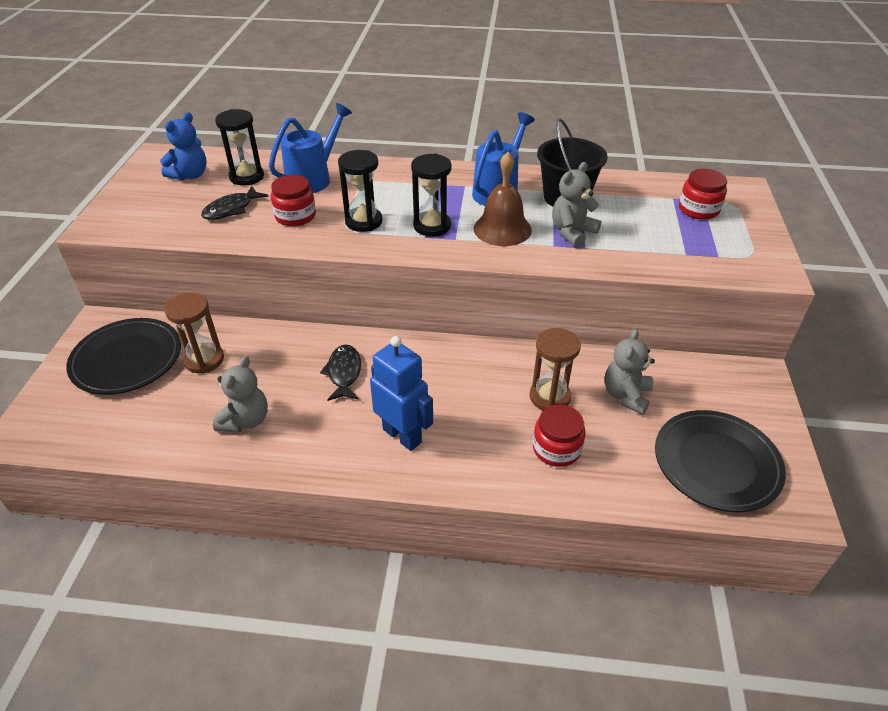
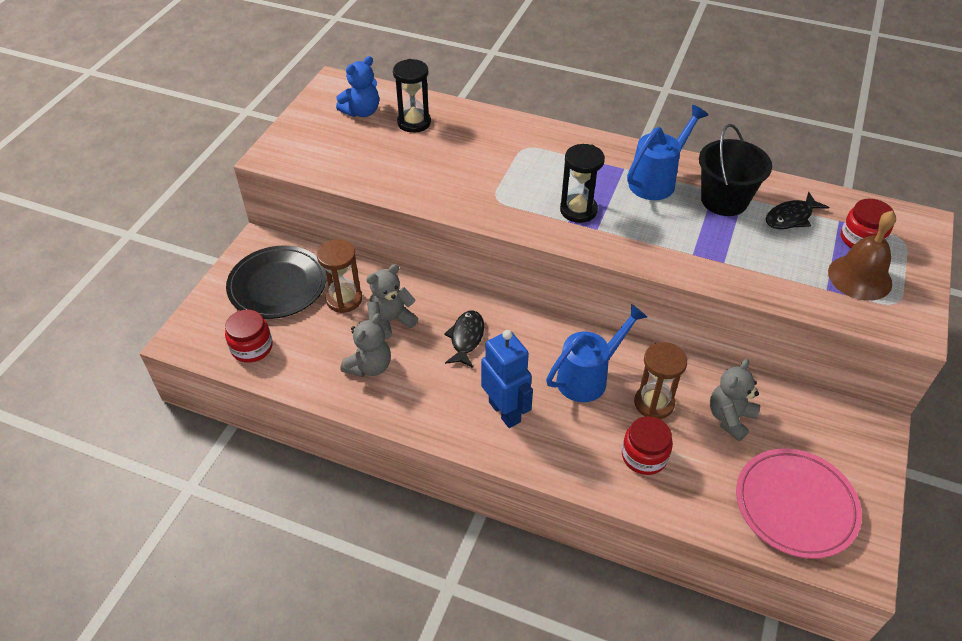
camera: 15 degrees right, 5 degrees up
(231, 209) = (393, 158): black fish -> black fish (791, 217)
(295, 216) = (451, 176): red jar -> red jar (252, 347)
(313, 179) = (477, 135): blue watering can -> blue watering can (588, 377)
(363, 221) = (513, 193): black hourglass -> none
(502, 229) = (647, 226): brown bell -> brown bell (859, 277)
(572, 232) = (717, 243): grey teddy bear -> grey teddy bear (391, 321)
(716, 463) = (795, 505): black plate -> pink plate

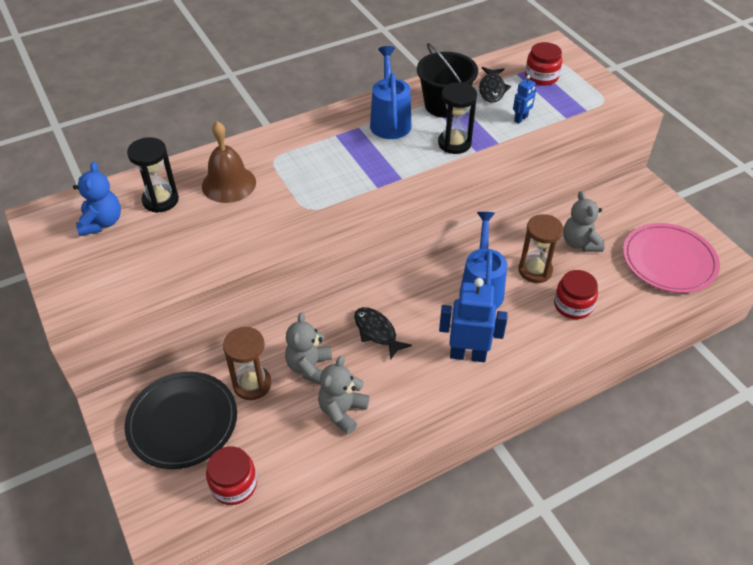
camera: 50 degrees left, 0 degrees up
(369, 366) = (342, 411): grey teddy bear -> grey teddy bear turned 135 degrees counterclockwise
(578, 210) = (372, 175): black hourglass -> black hourglass (454, 143)
(778, 259) = (521, 119): none -> blue robot
(859, 277) = (570, 99): brown bell -> brown bell (229, 184)

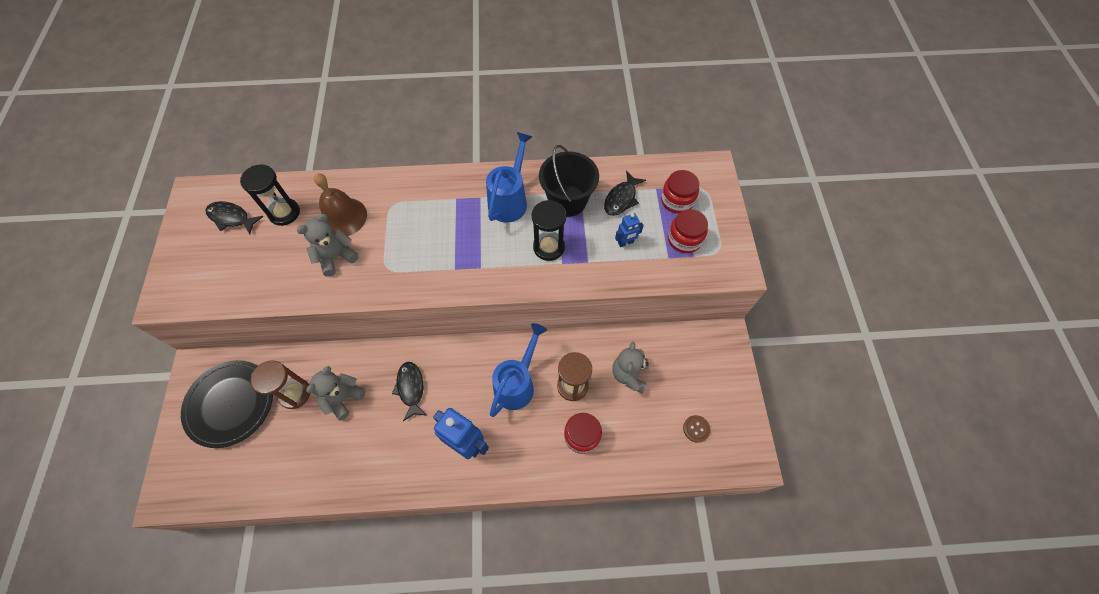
camera: 25 degrees right, 15 degrees up
(102, 222) = (231, 218): blue teddy bear -> black fish
(234, 484) = (233, 476): red jar -> red jar (684, 239)
(342, 411) = (342, 450): grey teddy bear -> grey teddy bear (336, 257)
(668, 261) = (696, 429): pink plate -> brown button

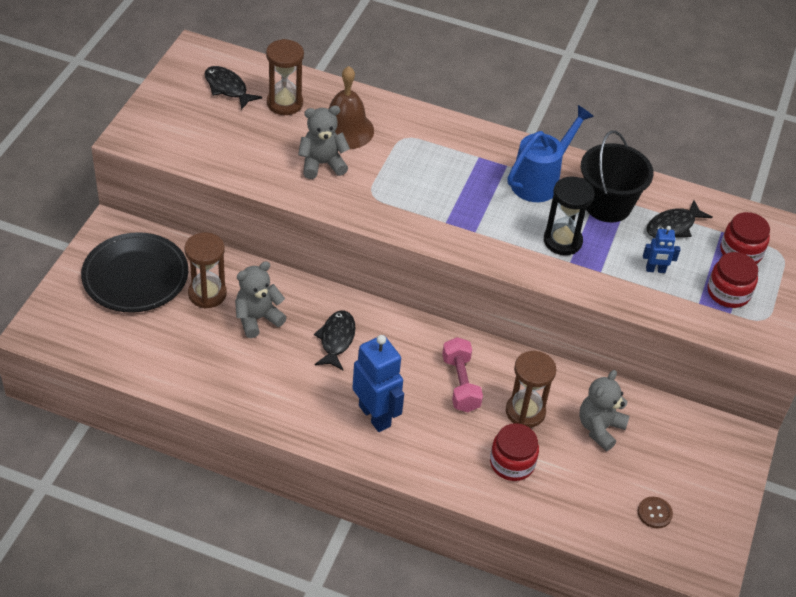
camera: 20 degrees right, 15 degrees down
(284, 213) = (284, 103): black hourglass -> brown hourglass
(517, 384) = (460, 384): blue watering can -> pink dumbbell

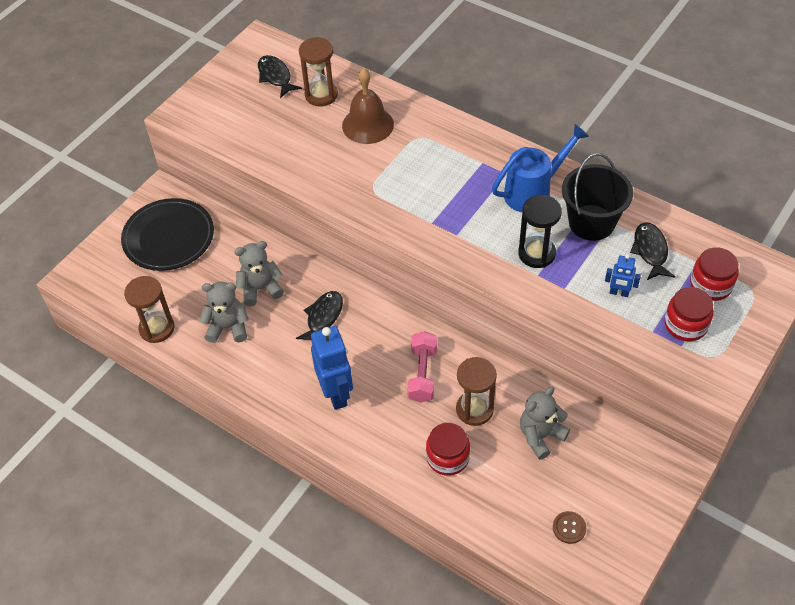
camera: 20 degrees right, 5 degrees up
(207, 294) = (224, 261): brown hourglass -> brown hourglass (157, 328)
(322, 164) = (336, 155): grey teddy bear -> grey teddy bear (228, 327)
(673, 226) = (650, 251): black fish -> black fish turned 105 degrees clockwise

